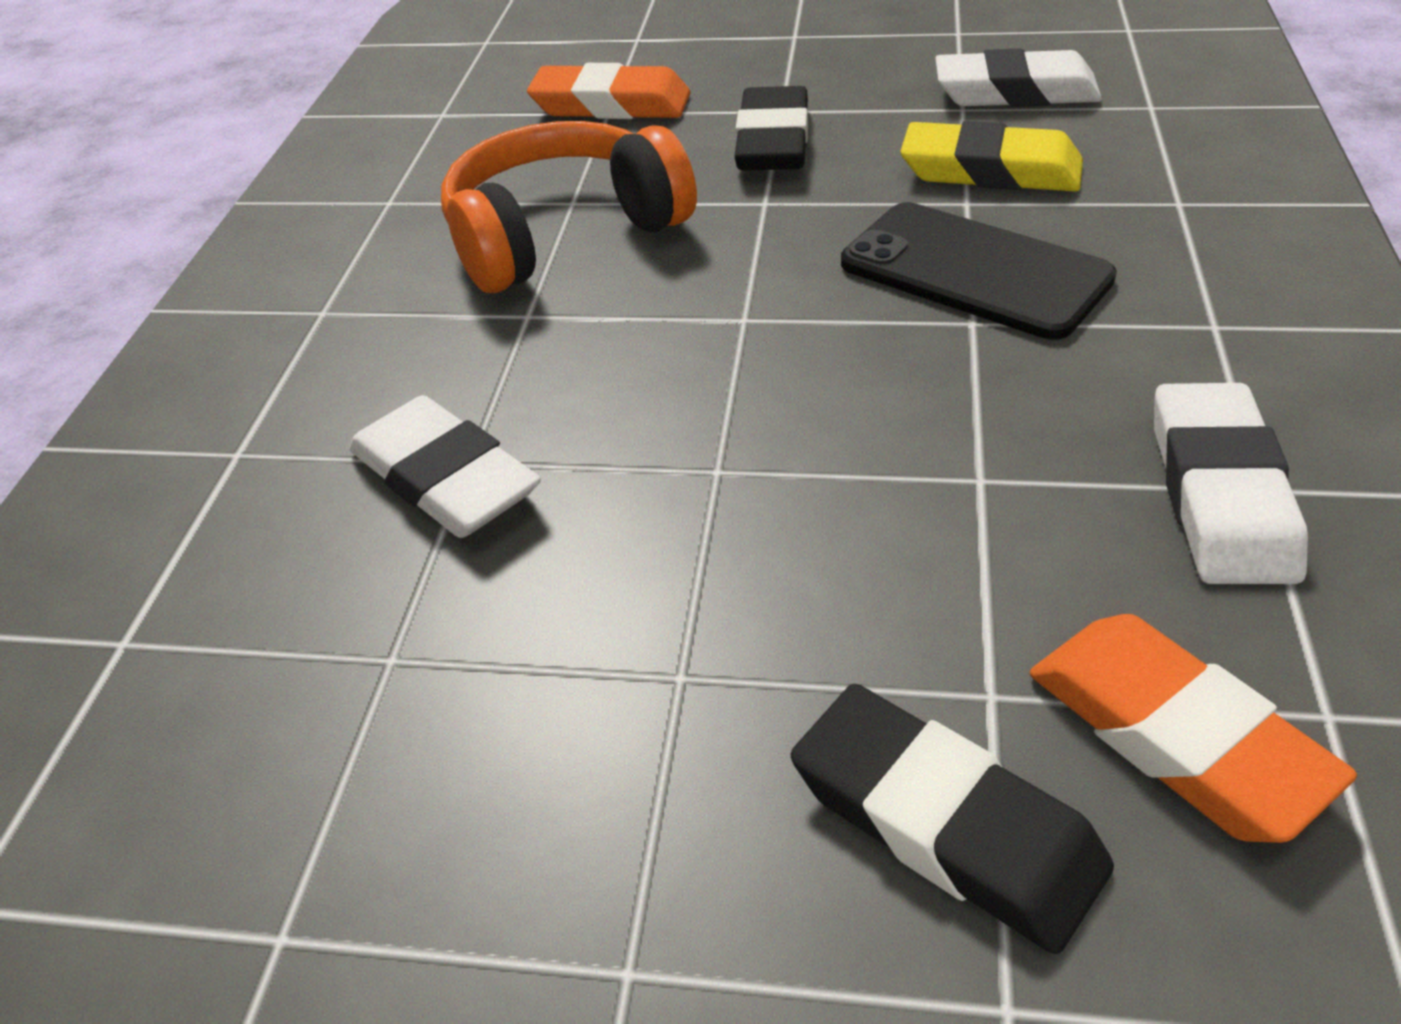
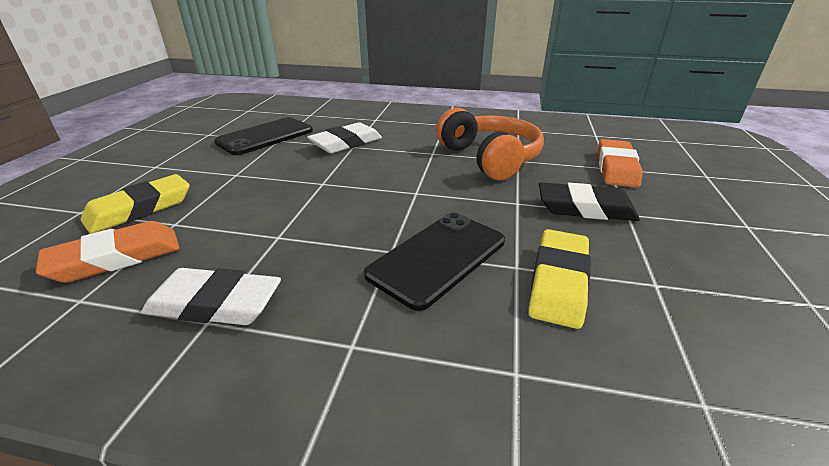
camera: 90 degrees right, 10 degrees down
(352, 707) = (265, 136): none -> black phone
(945, 824) = (140, 209): black eraser -> yellow eraser
(1015, 92) = (696, 316): white eraser -> none

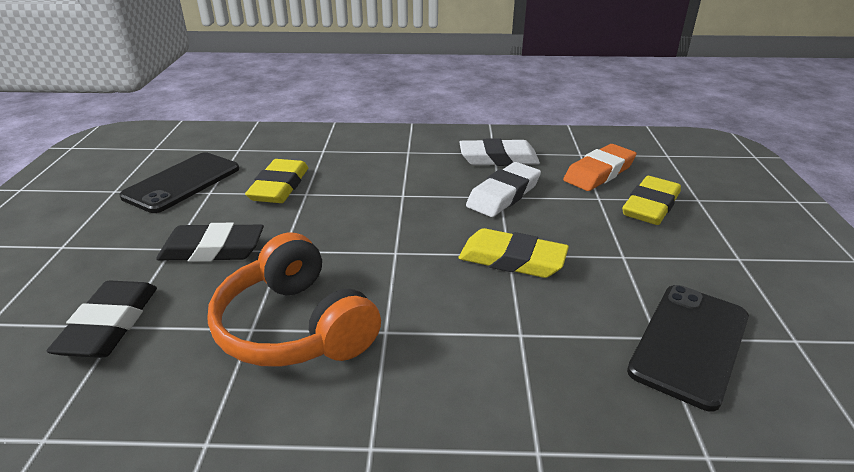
camera: 170 degrees right, 0 degrees up
(323, 179) = (512, 259): none -> yellow eraser
(346, 143) = (536, 340): white eraser -> white eraser (503, 195)
(437, 257) = (365, 193): black phone -> black phone (182, 182)
(616, 168) = (110, 324): orange eraser -> black eraser

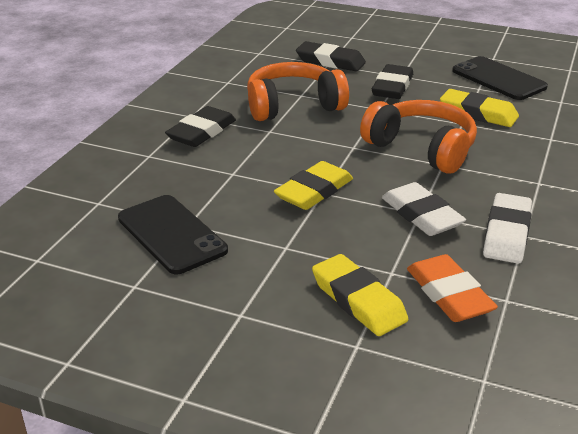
camera: 110 degrees right, 0 degrees up
(377, 209) = (421, 149): none -> orange headphones
(425, 408) = (202, 132): none -> black eraser

